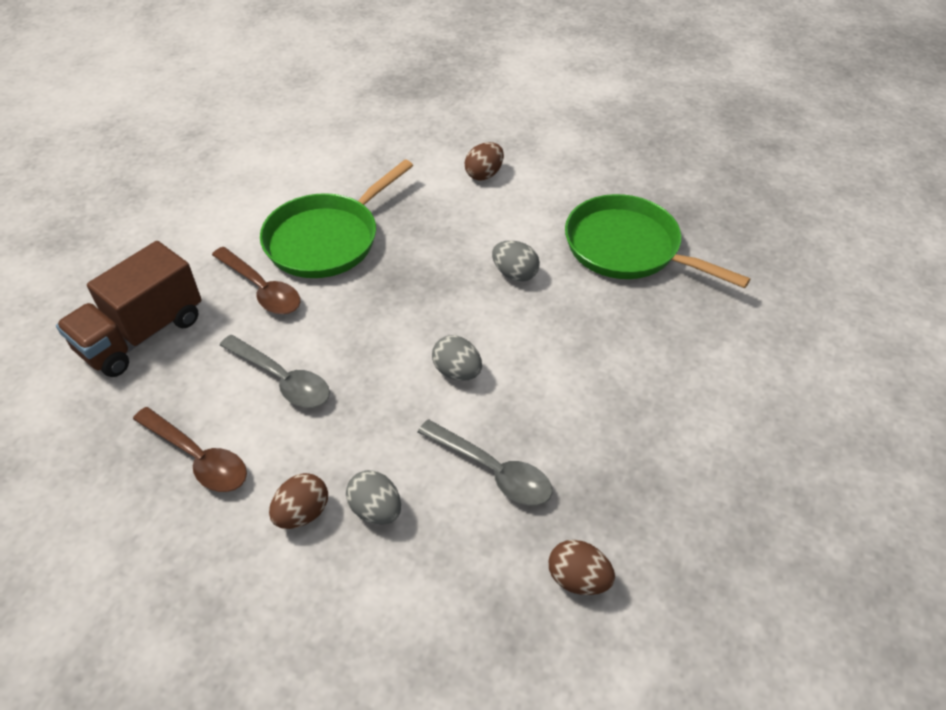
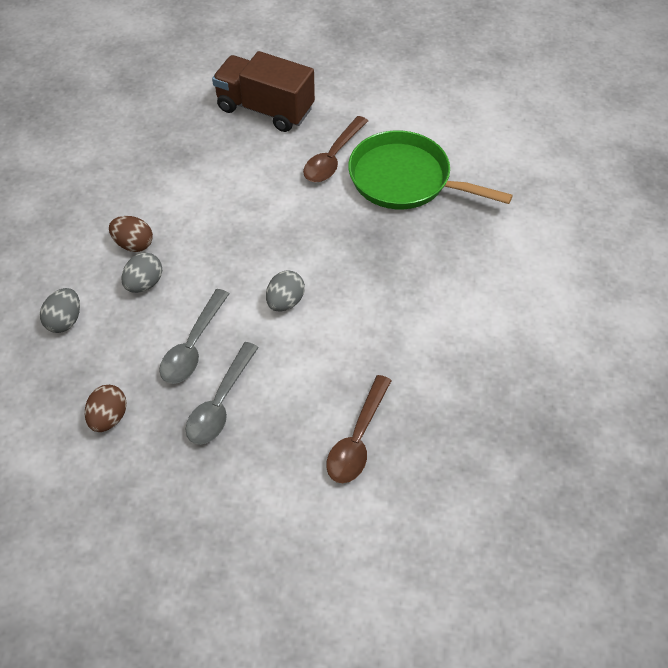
camera: 75 degrees right, 5 degrees up
(198, 457) = (166, 176): brown spoon -> brown spoon (358, 439)
(282, 379) = (246, 198): grey spoon -> grey spoon (220, 403)
(484, 174) = (544, 267): brown egg -> none
(515, 274) = (414, 318): grey egg -> grey egg (64, 321)
(627, 248) = (486, 403): green pan -> none

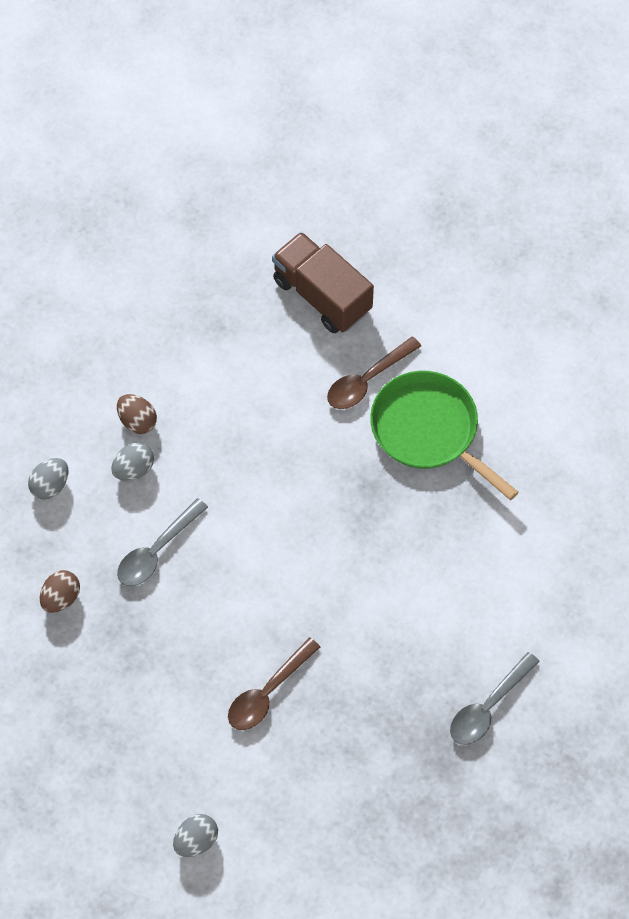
camera: 20 degrees right, 10 degrees up
(220, 403) = (162, 616): grey spoon -> grey spoon (488, 706)
(285, 302) = (257, 532): grey egg -> grey egg (196, 841)

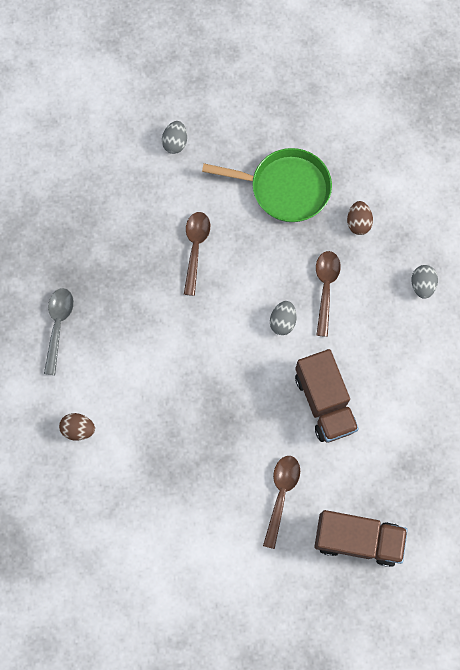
camera: 145 degrees right, 10 degrees up
(134, 469) = (381, 330): grey egg -> grey egg (282, 322)
(137, 421) = (404, 363): brown egg -> brown egg (78, 429)
(157, 550) = (325, 288): grey spoon -> brown spoon
(253, 437) = (324, 402): none -> brown truck
(428, 430) = (216, 486): green pan -> green pan (286, 188)

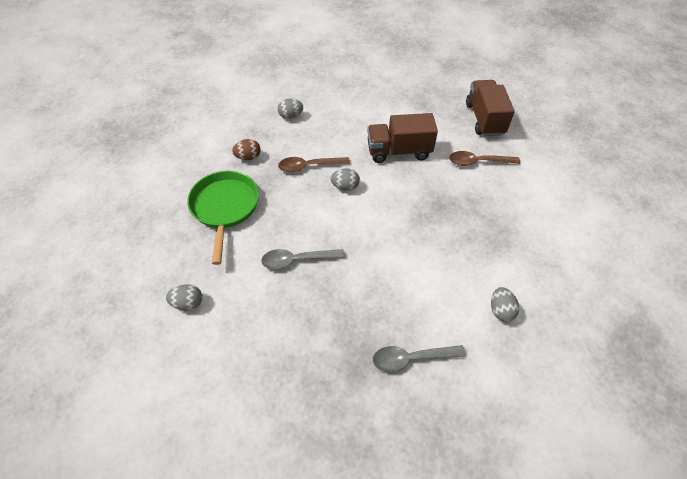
camera: 105 degrees left, 20 degrees down
(78, 429) = (500, 310): brown egg -> grey egg
(195, 249) = (297, 260): brown spoon -> grey spoon
(324, 402) = (399, 151): brown truck -> brown truck turned 150 degrees counterclockwise

